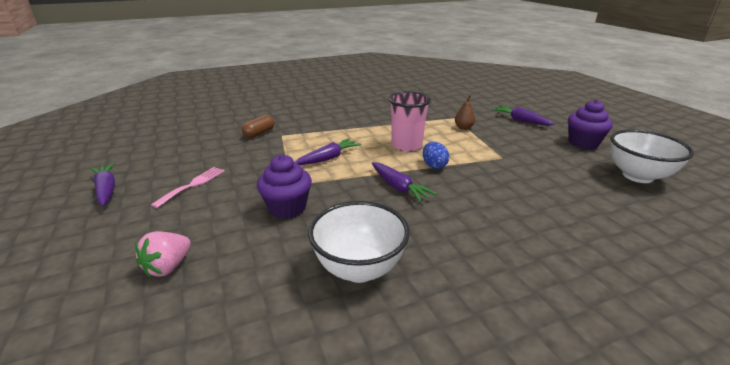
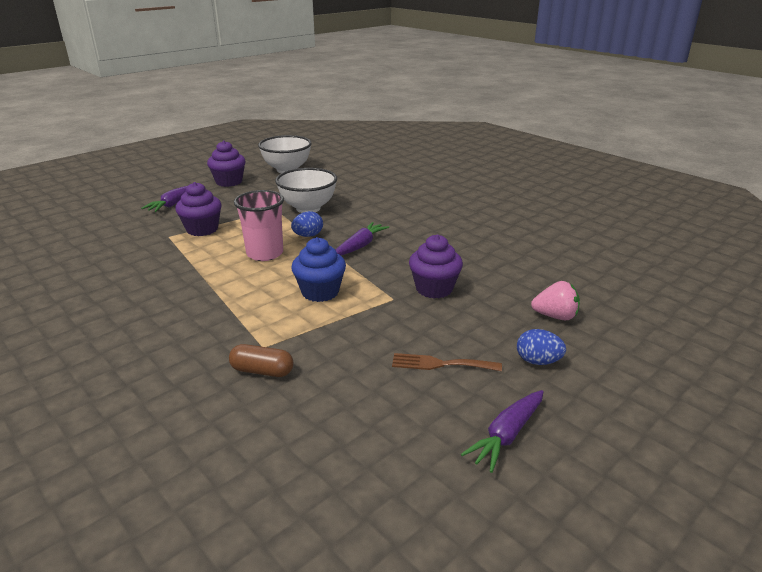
camera: 110 degrees left, 0 degrees up
(136, 228) = (538, 361): none -> blue egg
(193, 185) = (440, 364): pink fork -> brown fork
(328, 158) = (320, 292): purple carrot -> blue cupcake
(359, 268) = (477, 244): white bowl -> white bowl (308, 208)
(463, 128) = (202, 229): brown pear -> purple cupcake

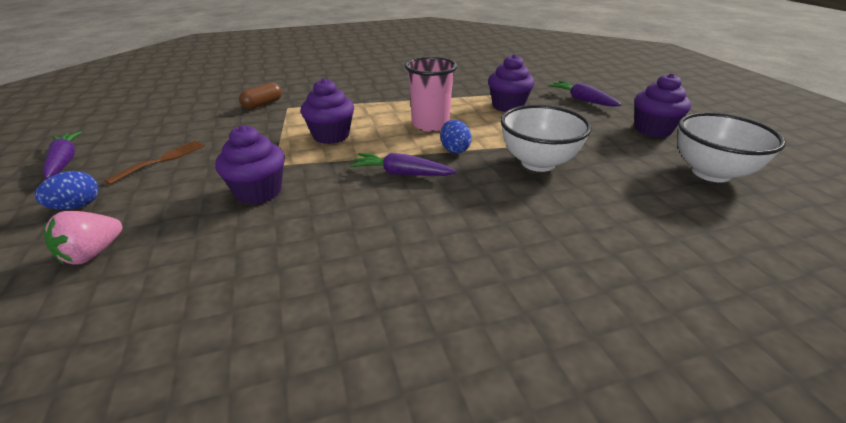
camera: 115 degrees right, 5 degrees up
(320, 292) = (331, 136): blue cupcake -> purple cupcake
(360, 246) = (401, 173): purple carrot -> purple carrot turned 135 degrees clockwise

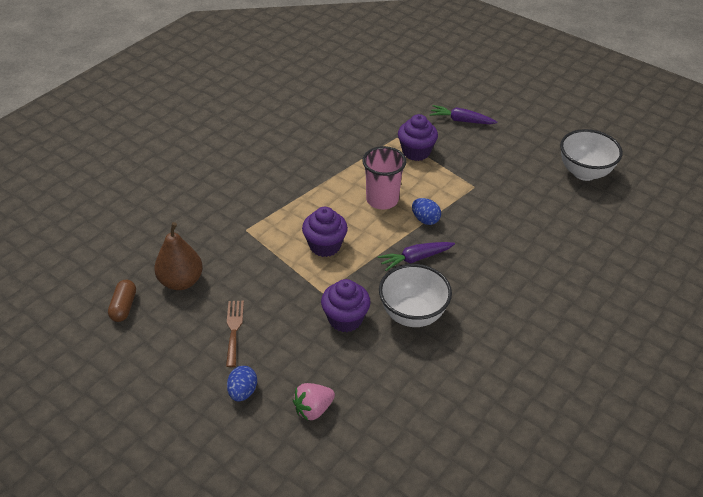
camera: 35 degrees left, 10 degrees up
(64, 161) = (157, 369): purple carrot -> none
(93, 254) = (313, 409): pink strawberry -> pink strawberry turned 60 degrees clockwise
(189, 119) = (181, 281): none -> brown pear
(263, 104) = (218, 235): brown capsule -> brown capsule (124, 307)
(538, 163) = (486, 208): white bowl -> white bowl (412, 315)
(653, 129) = (529, 140): purple cupcake -> none

